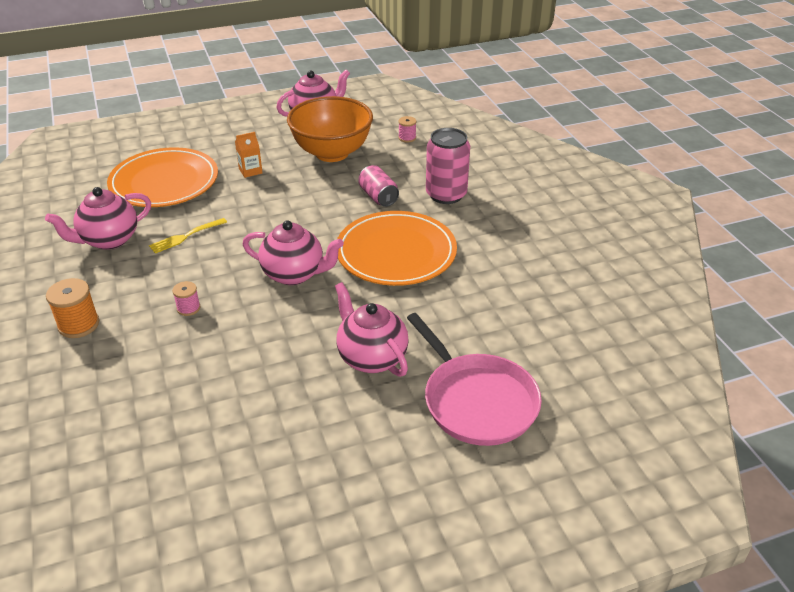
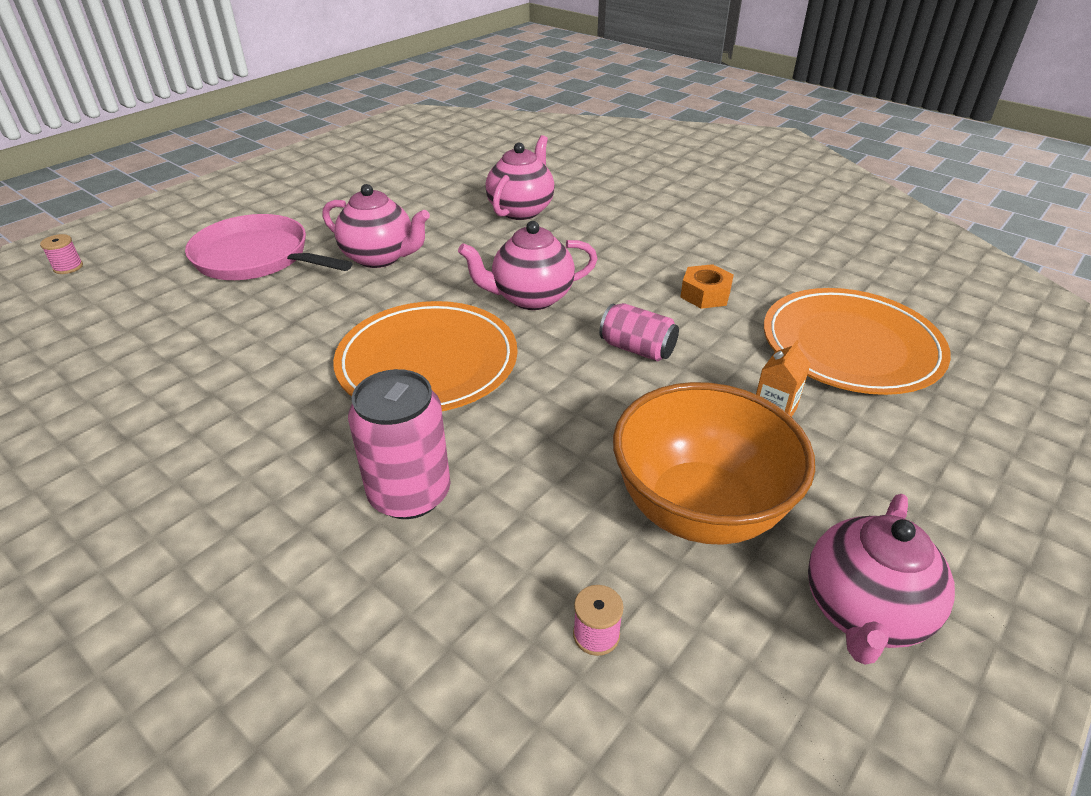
camera: 150 degrees right, 0 degrees up
(79, 325) = (671, 204): orange spool -> none
(108, 240) = (775, 264): pink teapot -> pink teapot (521, 210)
(186, 236) = (705, 294): yellow fork -> orange nut
(188, 308) = (598, 240): pink spool -> pink spool (68, 267)
(378, 197) = (524, 442): pink can -> pink can (637, 349)

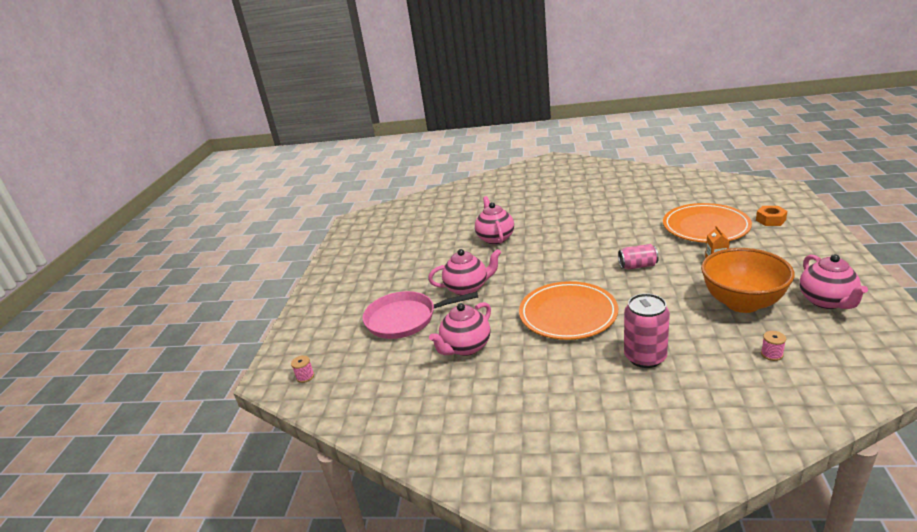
camera: 30 degrees left, 10 degrees down
(530, 298) = (565, 270): pink teapot -> pink teapot (465, 347)
(705, 294) = (628, 234): orange nut -> orange nut (770, 220)

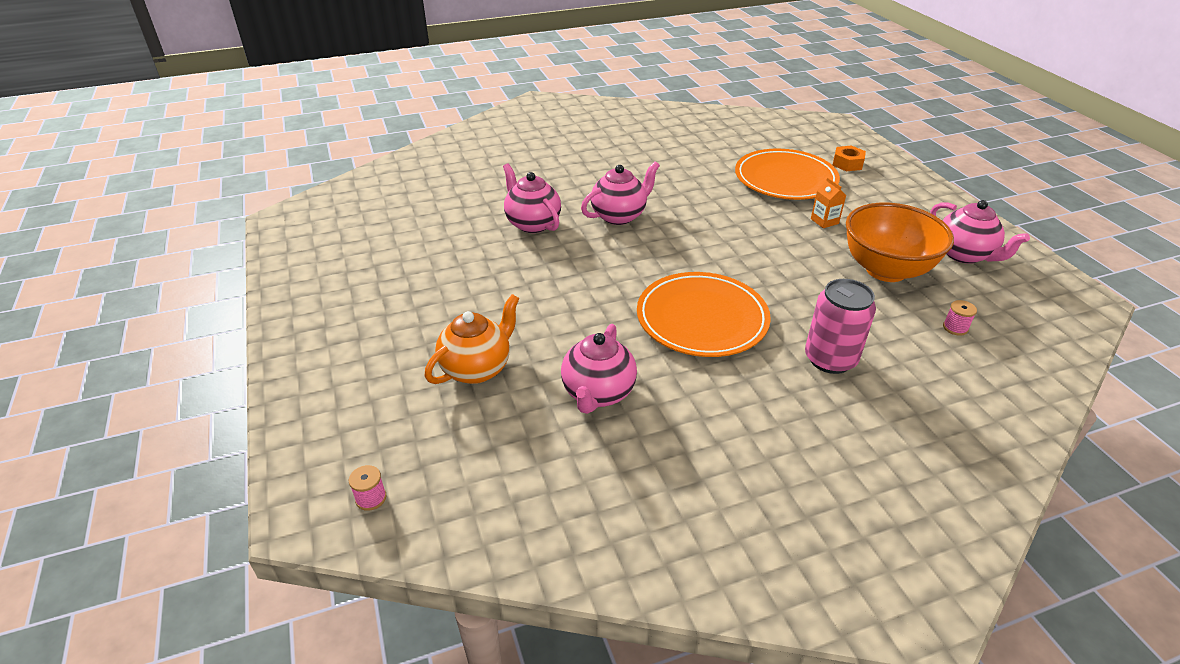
camera: 30 degrees left, 10 degrees up
(405, 319) = (477, 368): pink pan -> orange teapot
(467, 288) = (542, 304): pink teapot -> pink teapot (619, 216)
(637, 266) = (742, 239): pink can -> none

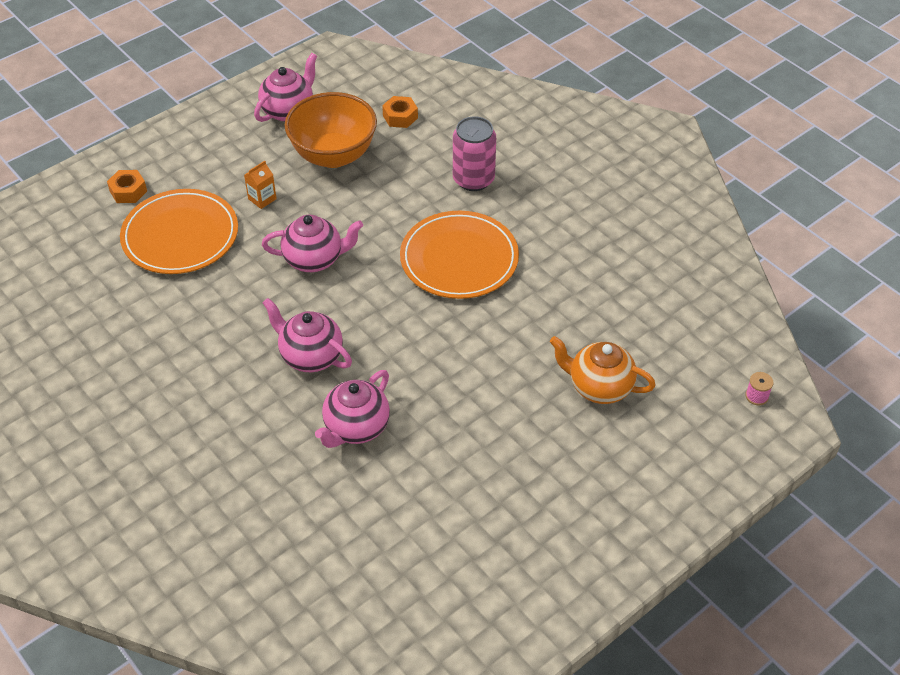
camera: 110 degrees left, 10 degrees up
(598, 394) = (584, 301): pink teapot -> pink teapot (315, 259)
(955, 328) = (400, 117): pink spool -> orange nut

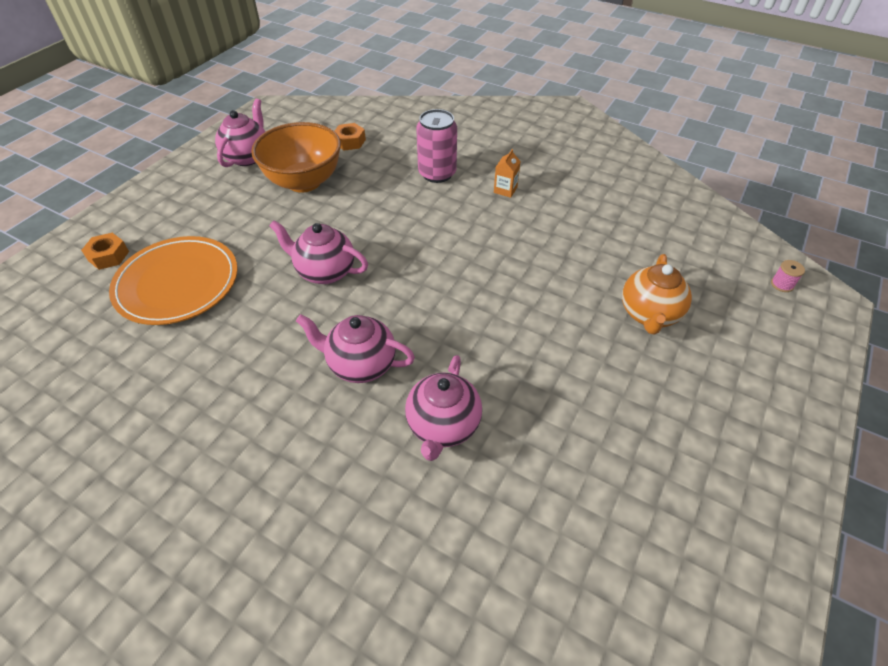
camera: 20 degrees left, 0 degrees up
(262, 199) = (250, 231): orange carton -> orange carton (505, 190)
(315, 259) = (324, 272): pink teapot -> pink teapot turned 135 degrees counterclockwise
(459, 259) = (459, 238): orange plate -> none
(599, 387) = (649, 315): orange teapot -> orange teapot turned 75 degrees counterclockwise

